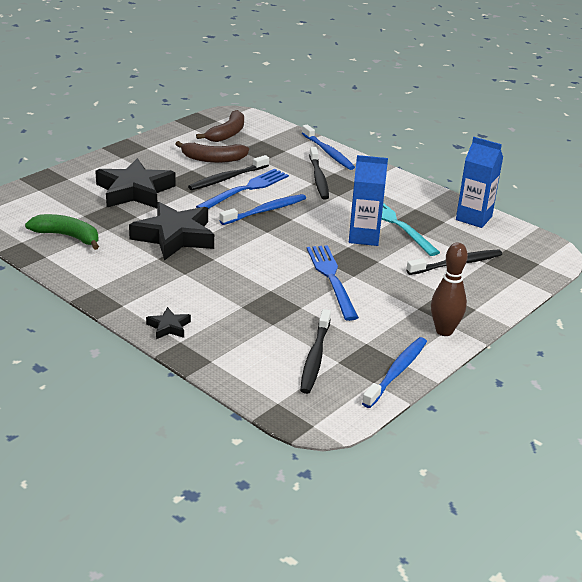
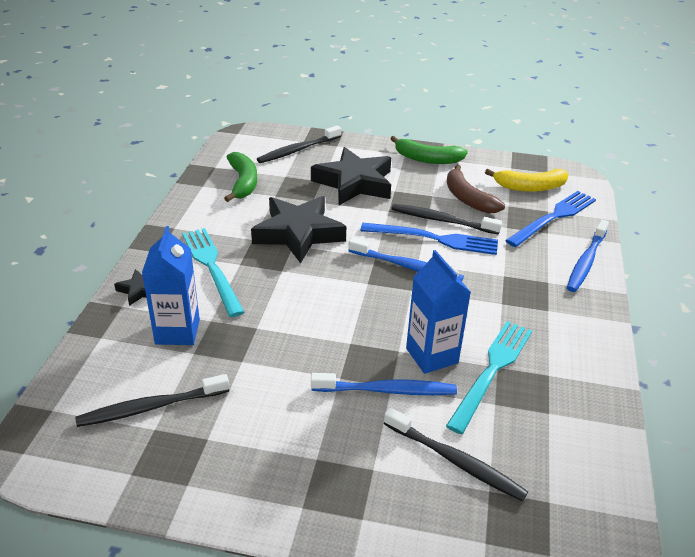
camera: 60 degrees right, 5 degrees up
(141, 152) = (427, 159): none -> green banana
(176, 287) = (212, 268): none -> turquoise fork
(227, 133) = (530, 187): brown banana -> yellow banana
(318, 178) = (520, 276): black toothbrush -> black toothbrush (298, 150)
(332, 279) = (317, 363): blue fork -> blue fork (553, 218)
(396, 372) = (162, 487): blue toothbrush -> blue toothbrush (386, 390)
(444, 331) = (284, 503): brown bowling pin -> none
(473, 218) = (591, 439): blue carton -> blue carton (177, 332)

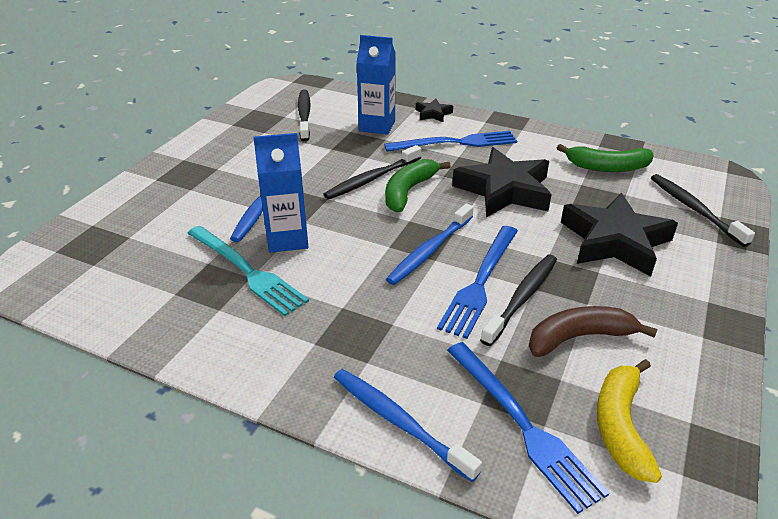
camera: 105 degrees right, 0 degrees up
(212, 268) = (455, 143): turquoise fork -> blue fork
(427, 159) = (697, 321): green banana -> green banana (408, 191)
(455, 460) = (168, 226): black toothbrush -> black toothbrush (372, 179)

